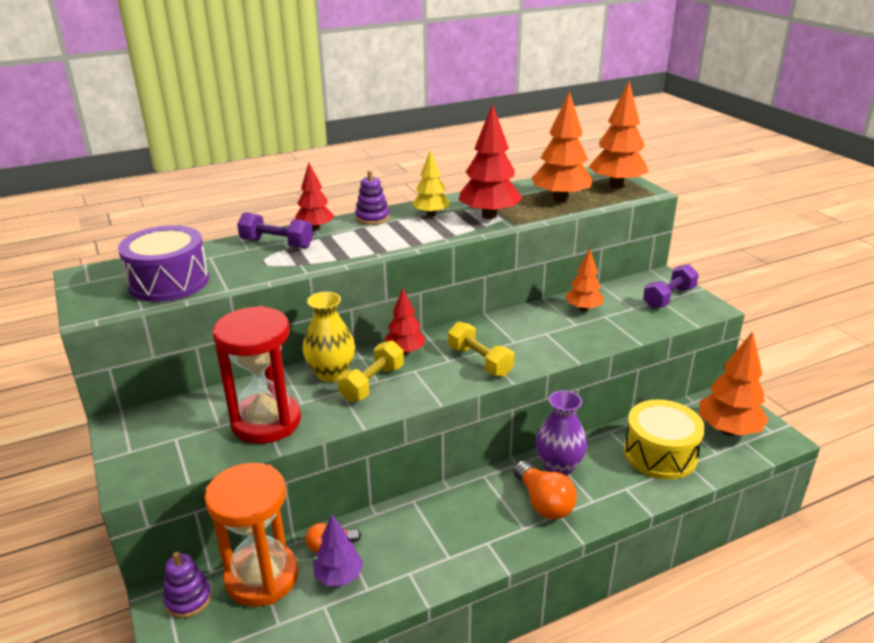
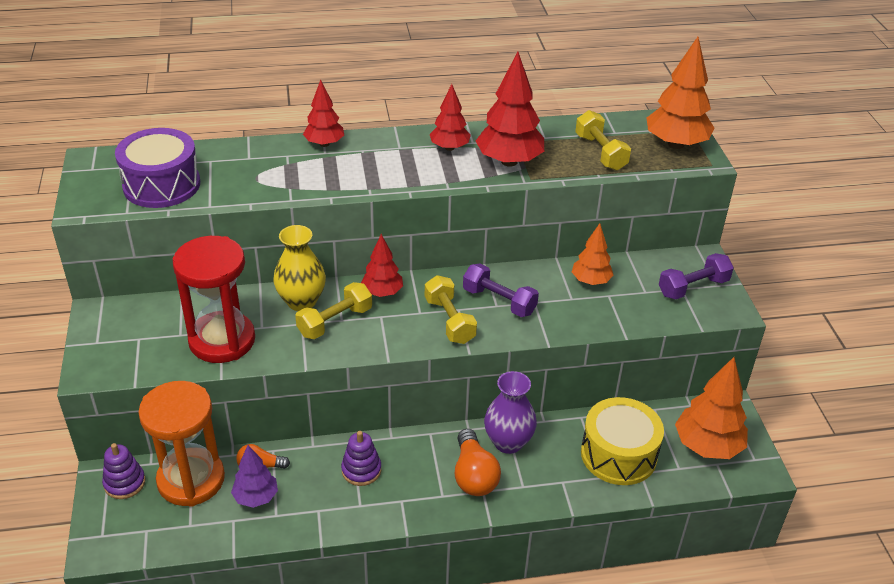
camera: 15 degrees right, 10 degrees up
(277, 244) = (279, 157): purple dumbbell -> purple dumbbell (499, 301)
(372, 218) = (388, 140): purple stacking toy -> purple stacking toy (361, 470)
(431, 215) = (449, 148): yellow tree -> red tree
(560, 199) = (600, 152): orange tree -> yellow dumbbell

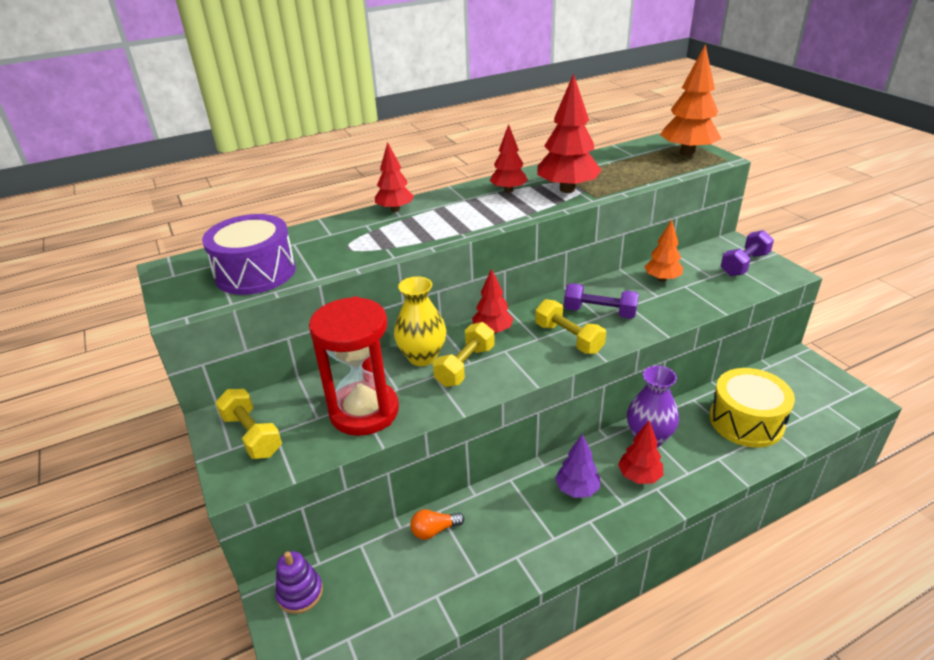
camera: 15 degrees left, 5 degrees down
(191, 480) = (370, 566): orange hourglass -> none
(256, 497) = (447, 563): purple tree -> purple tree (577, 489)
(361, 470) = (534, 503): purple stacking toy -> none
(474, 475) = (639, 476): orange light bulb -> red tree
(600, 152) = (635, 169): yellow dumbbell -> yellow dumbbell (252, 435)
(707, 446) = (809, 394): orange tree -> none

